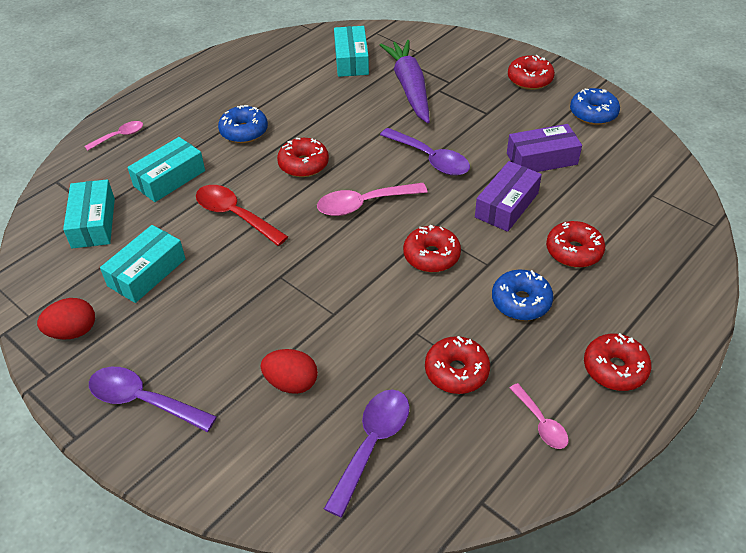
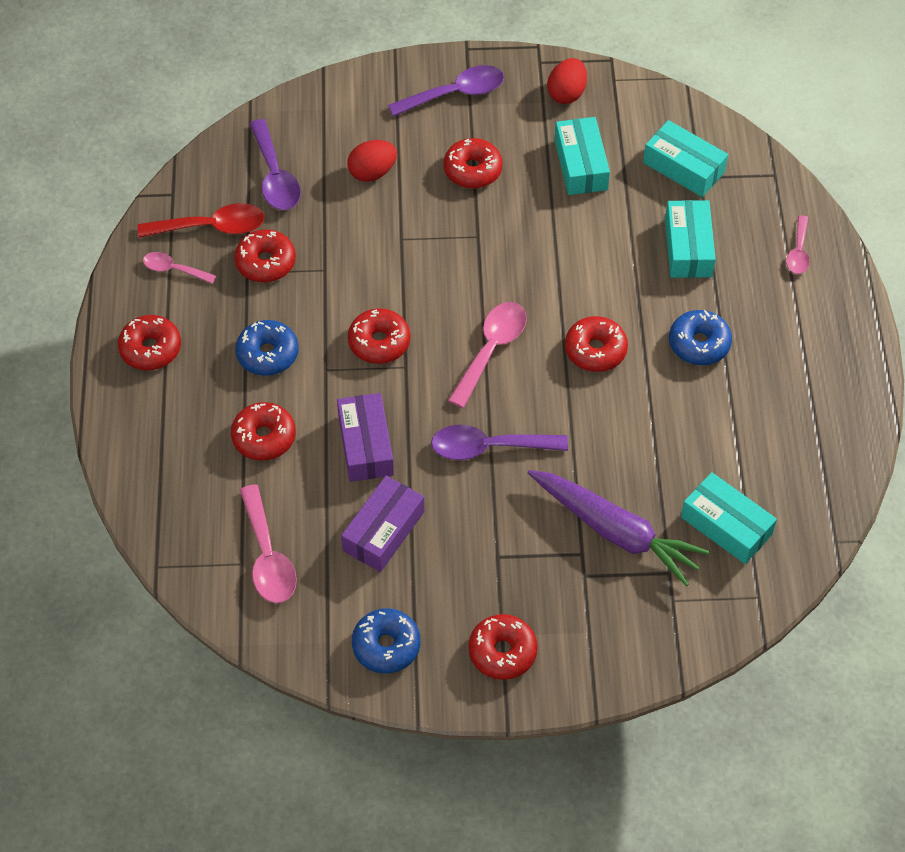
camera: 135 degrees right, 10 degrees up
(219, 325) = (472, 170): none -> red donut
(235, 215) = (584, 257): red spoon -> red spoon (211, 227)
(630, 188) = (268, 556): none -> pink spoon

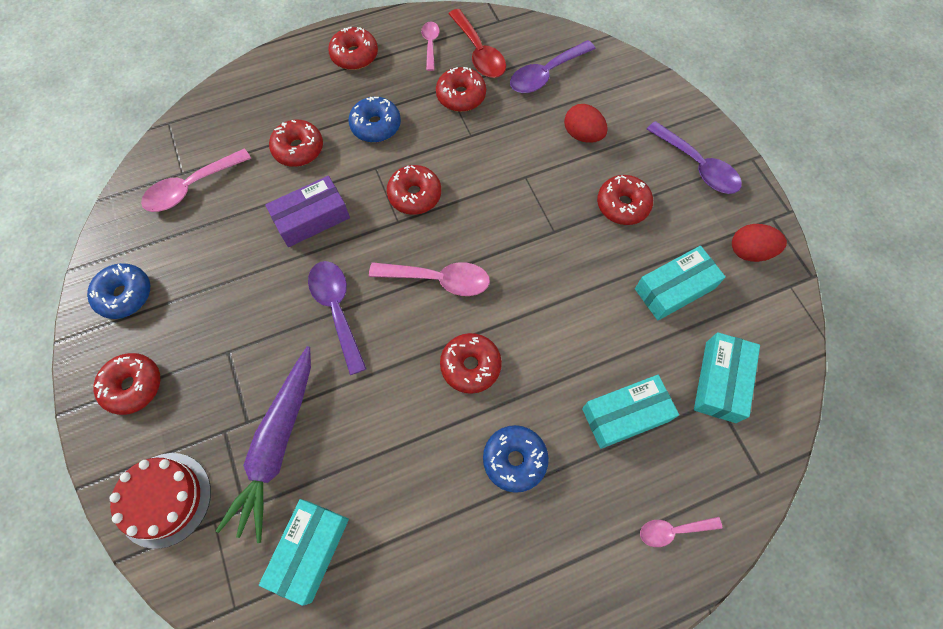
camera: 70 degrees right, 10 degrees up
(383, 531) = (233, 257): purple box -> none
(636, 639) = (164, 499): none -> red cake

